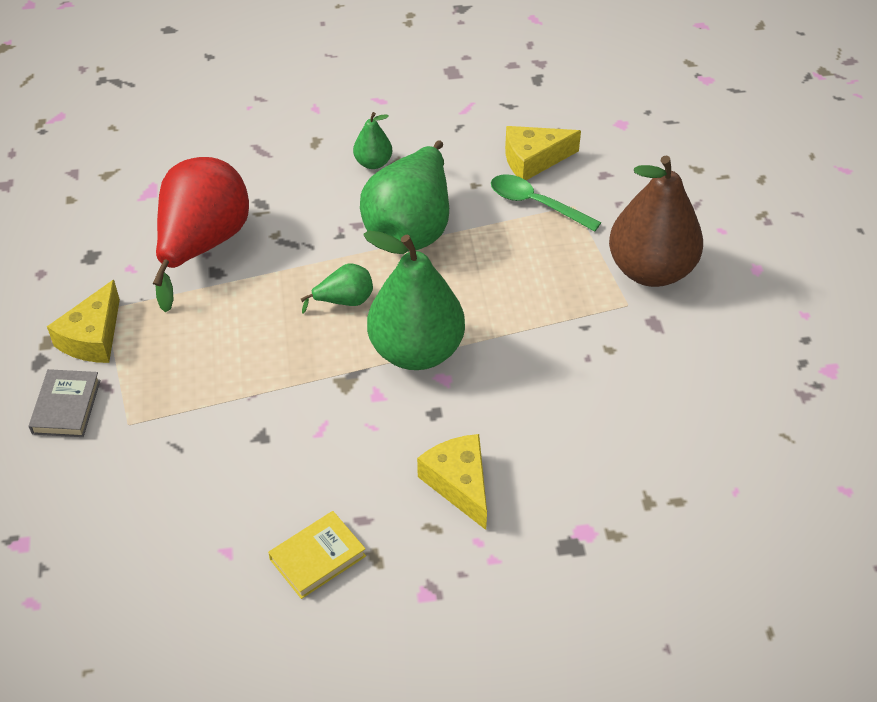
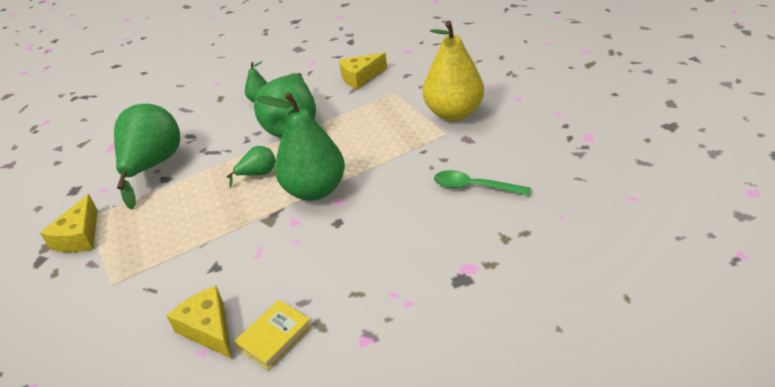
camera: 10 degrees left, 10 degrees down
(66, 407) = (62, 285): grey book -> none
(202, 245) = (153, 166): red pear -> green pear
(459, 484) = (368, 261): yellow cheese -> yellow cheese (208, 329)
(536, 204) = (370, 97): green spoon -> green spoon (474, 187)
(650, 270) = (453, 113): brown pear -> yellow pear

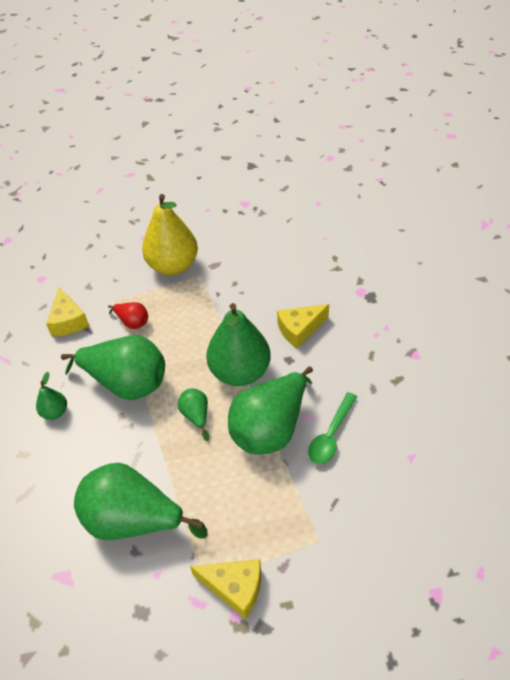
camera: 80 degrees left, 10 degrees up
(208, 329) = (389, 453): yellow cheese -> yellow cheese (299, 329)
(243, 226) = (270, 428): none -> green pear
(274, 337) = (404, 408): yellow book -> none
(367, 110) = (132, 322): none -> red pear
(474, 187) = (277, 272): green spoon -> green spoon (331, 435)

